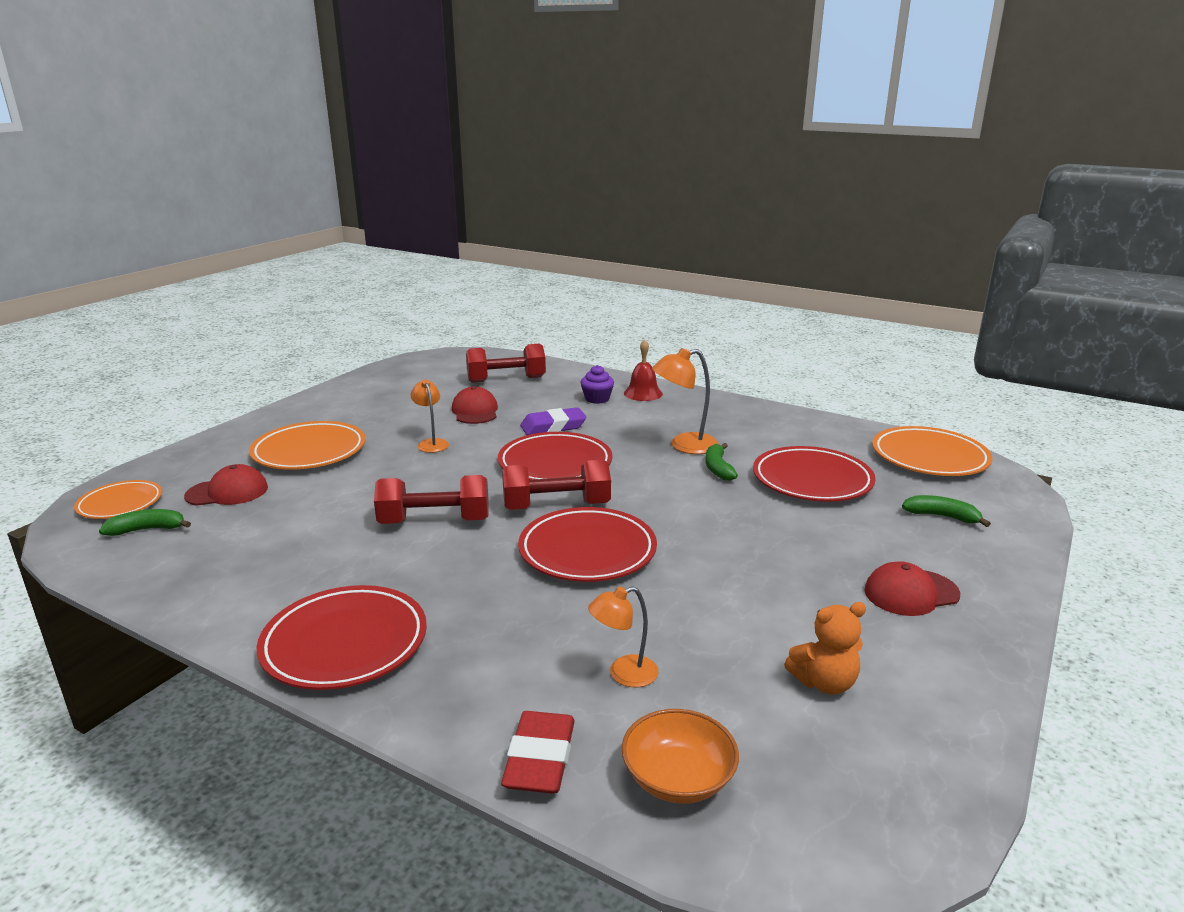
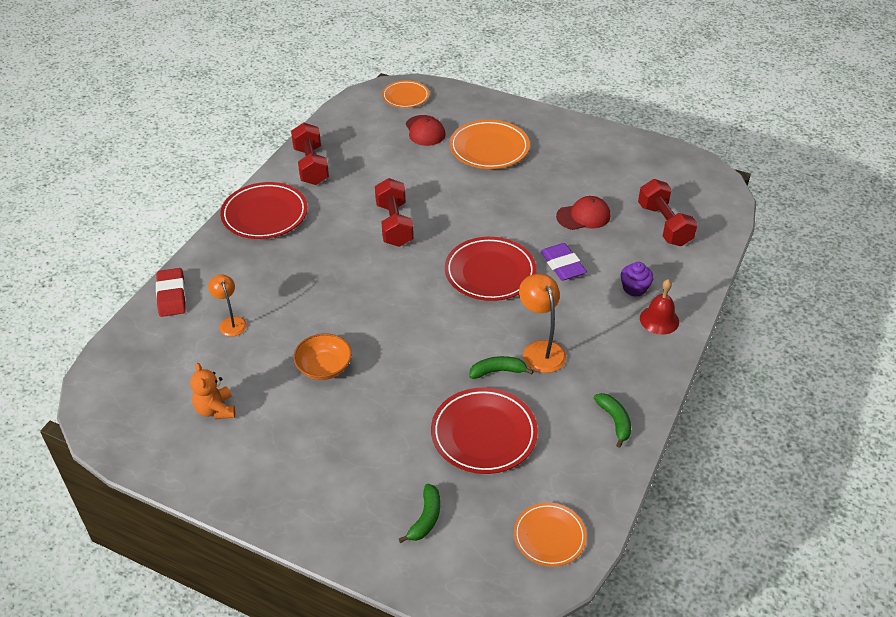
camera: 85 degrees right, 20 degrees up
(147, 529) = (376, 116): green banana -> green banana (615, 421)
(431, 443) = (515, 203): orange lamp -> none
(540, 759) = (171, 295): red eraser -> red eraser turned 75 degrees clockwise
(556, 506) = (420, 279): red dumbbell -> red dumbbell (311, 166)
(587, 551) = (360, 299): red plate -> none
(678, 778) = (152, 345): orange bowl -> orange bowl (324, 367)
(911, 593) = (308, 471): red cap -> none
(929, 457) = (549, 536): orange plate -> orange plate, size x0.63

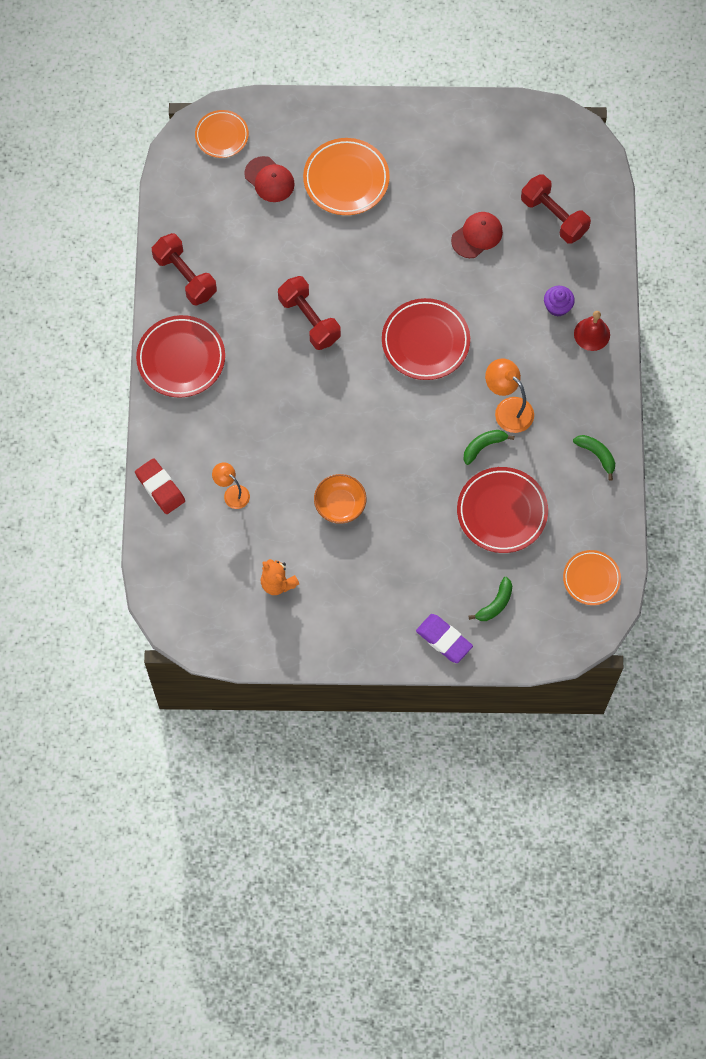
camera: 25 degrees left, 25 degrees up
(425, 518) = (495, 604): green banana -> green banana turned 45 degrees clockwise
(562, 265) = (484, 305): purple eraser -> purple eraser (444, 640)

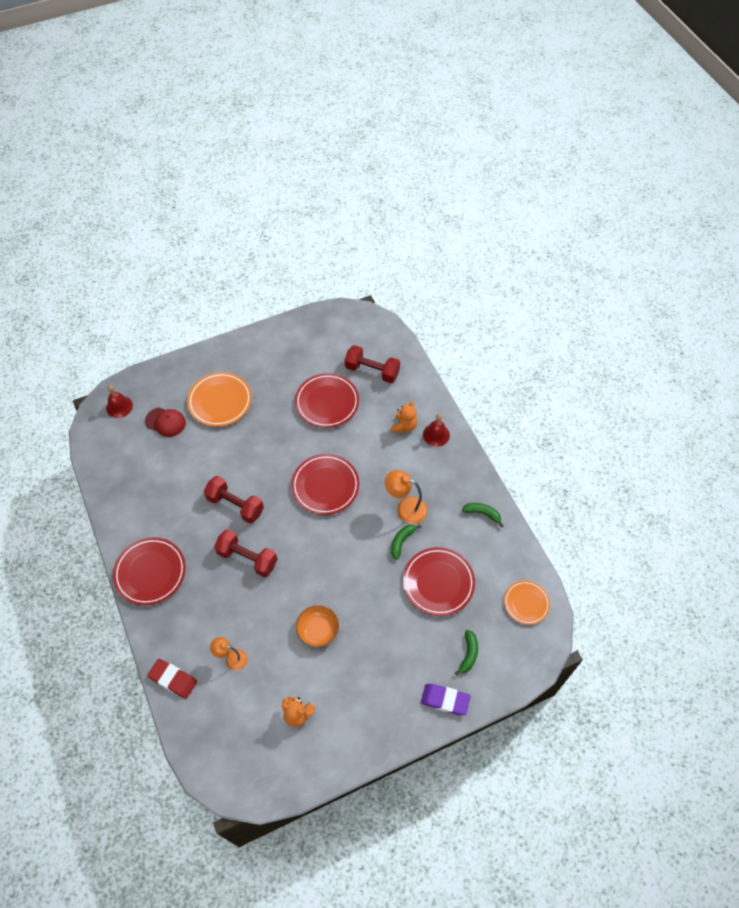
camera: 25 degrees left, 10 degrees down
(185, 276) = (130, 512): red dumbbell -> red dumbbell (247, 558)
(222, 136) = (119, 406): orange plate -> red bell
(477, 236) = (327, 402): red cap -> red plate
(557, 306) = (404, 426): purple cupcake -> orange teddy bear

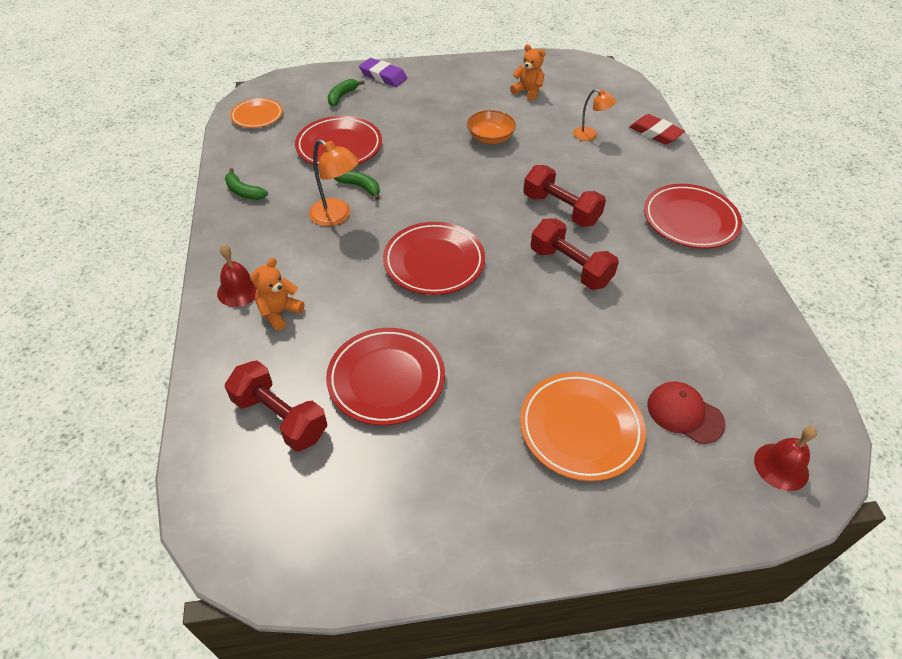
camera: 165 degrees left, 10 degrees down
(401, 541) = (360, 187): green banana -> green banana turned 105 degrees counterclockwise

